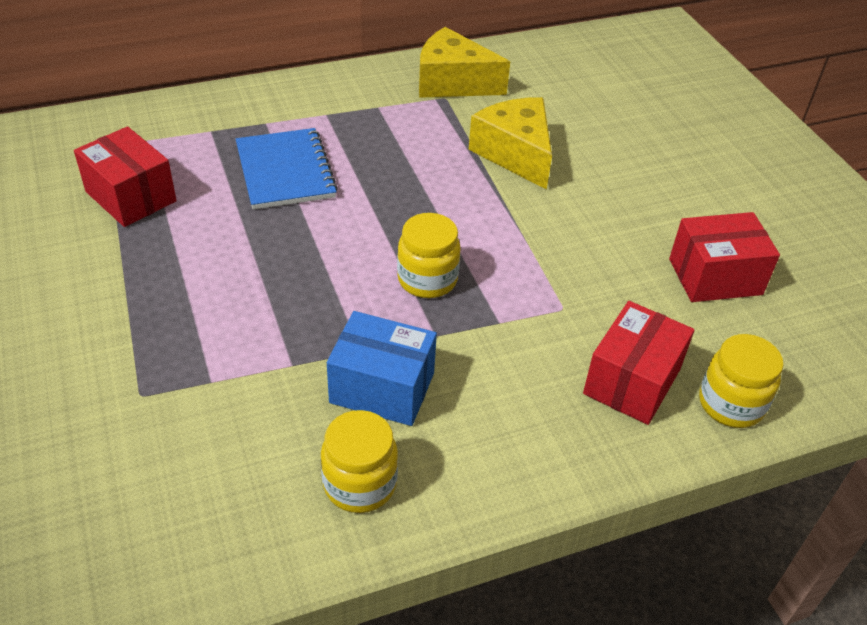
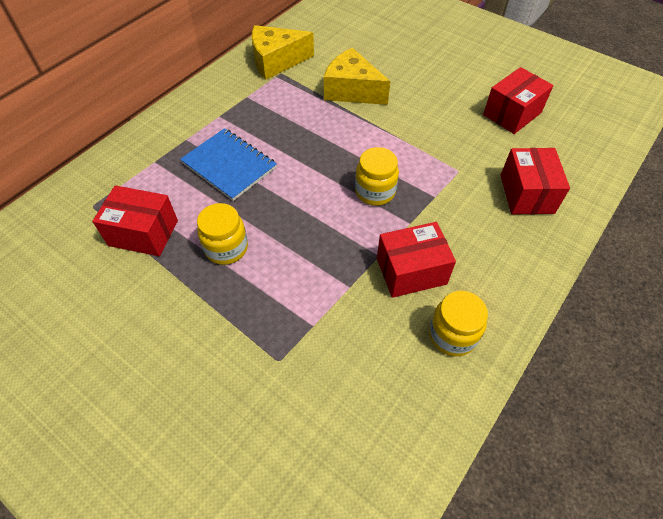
camera: 30 degrees left, 10 degrees up
(382, 388) = (411, 271): blue box -> red box
(731, 404) = (579, 180): yellow jar -> yellow jar (226, 248)

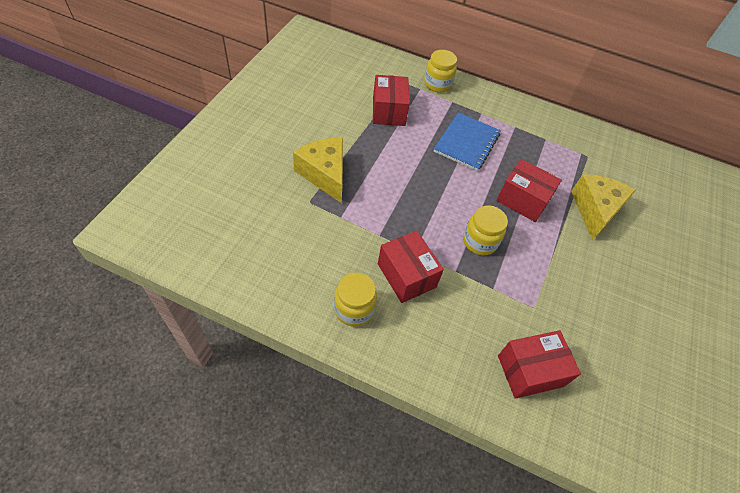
camera: 70 degrees right, 0 degrees up
(226, 248) = (390, 156): yellow jar -> yellow jar (437, 84)
(276, 61) = (600, 150): yellow cheese -> yellow cheese (324, 174)
(512, 114) = (641, 357): red box -> red box (522, 200)

